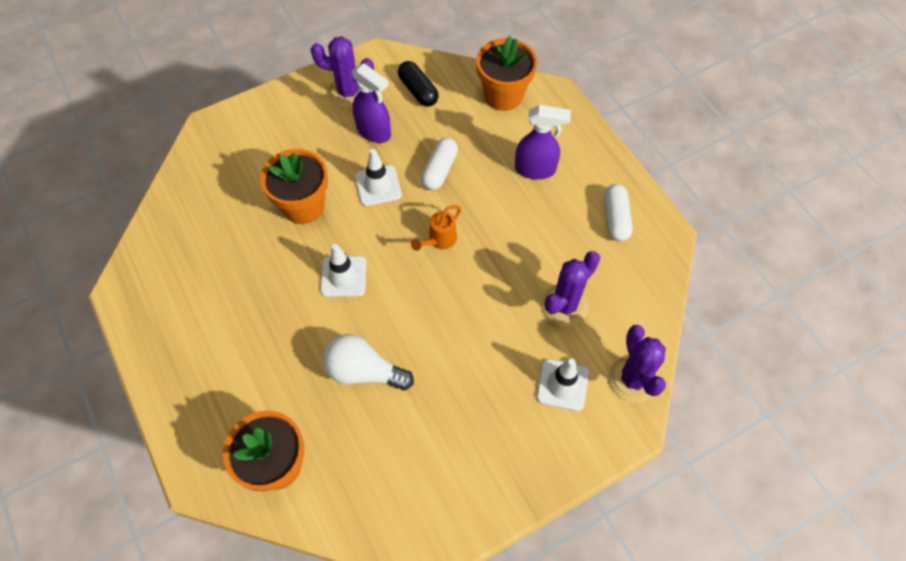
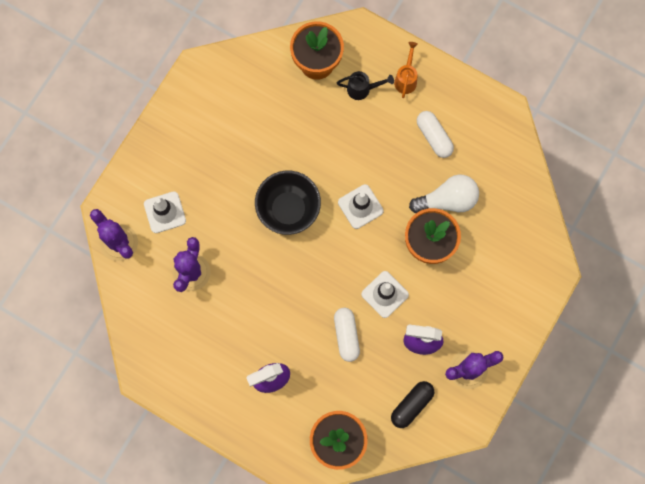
camera: 150 degrees right, 15 degrees up
(248, 401) = (362, 89): none -> black watering can
(364, 371) = (301, 148): white light bulb -> white light bulb (447, 200)
(418, 91) = (411, 405): black capsule -> black capsule turned 75 degrees counterclockwise
(421, 313) = (288, 209): none -> black bowl
(439, 240) = (310, 273): orange watering can -> orange watering can (406, 79)
(615, 218) = (187, 368): white capsule -> white capsule (434, 137)

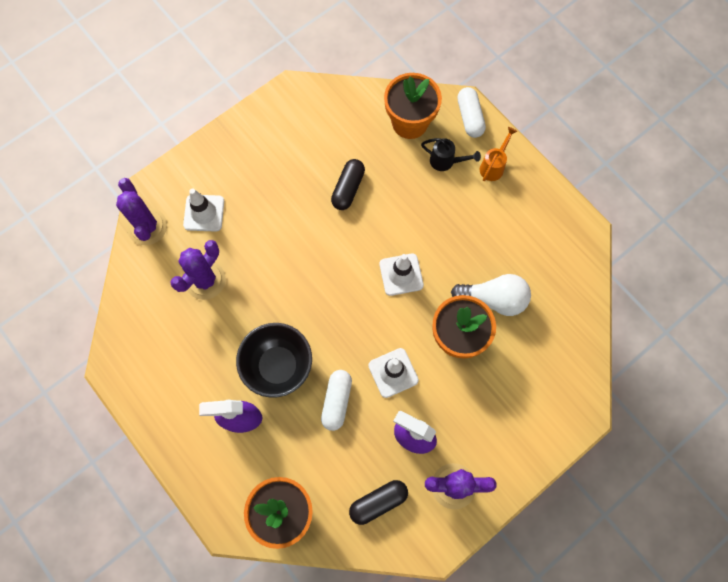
camera: 20 degrees right, 5 degrees down
(285, 145) = (348, 189): none -> black capsule
(288, 209) = (327, 252): black bowl -> black bowl (278, 366)
(434, 137) = (502, 231): white capsule -> white capsule (470, 117)

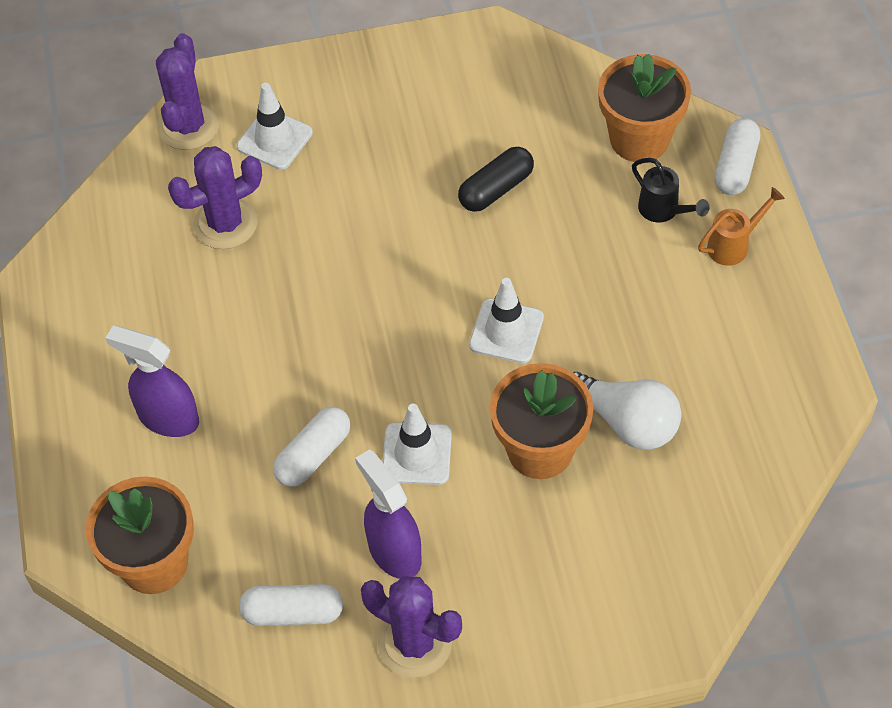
camera: 30 degrees right, 15 degrees down
(278, 366) = (259, 374): black bowl -> none
(378, 502) = (293, 613): black capsule -> white capsule

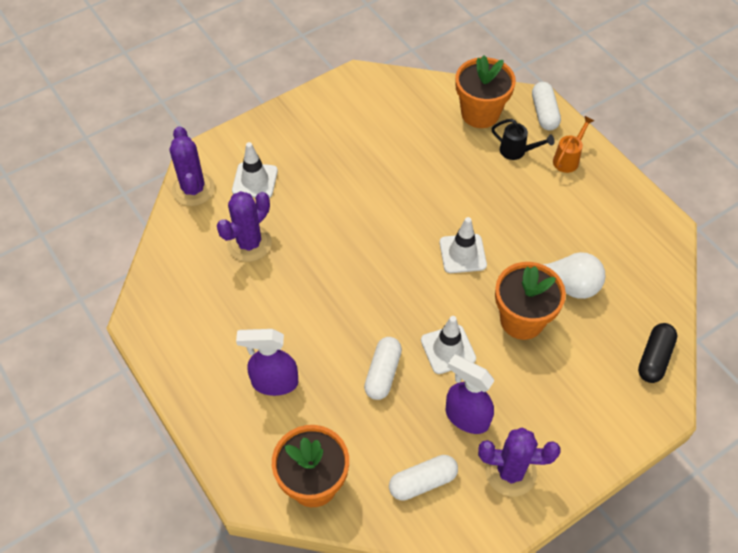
camera: 25 degrees left, 0 degrees up
(496, 189) = (410, 169): black capsule -> black capsule (654, 358)

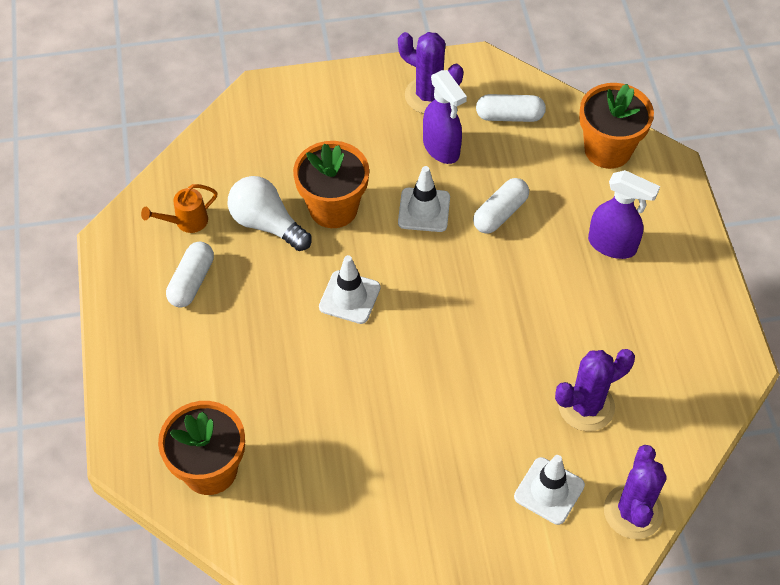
camera: 155 degrees left, 0 degrees up
(517, 151) = (203, 395): black watering can -> none
(544, 113) = (130, 435): white capsule -> white capsule (192, 281)
(568, 159) = (151, 360): orange watering can -> orange watering can (186, 222)
(654, 358) = (234, 129): black capsule -> none

